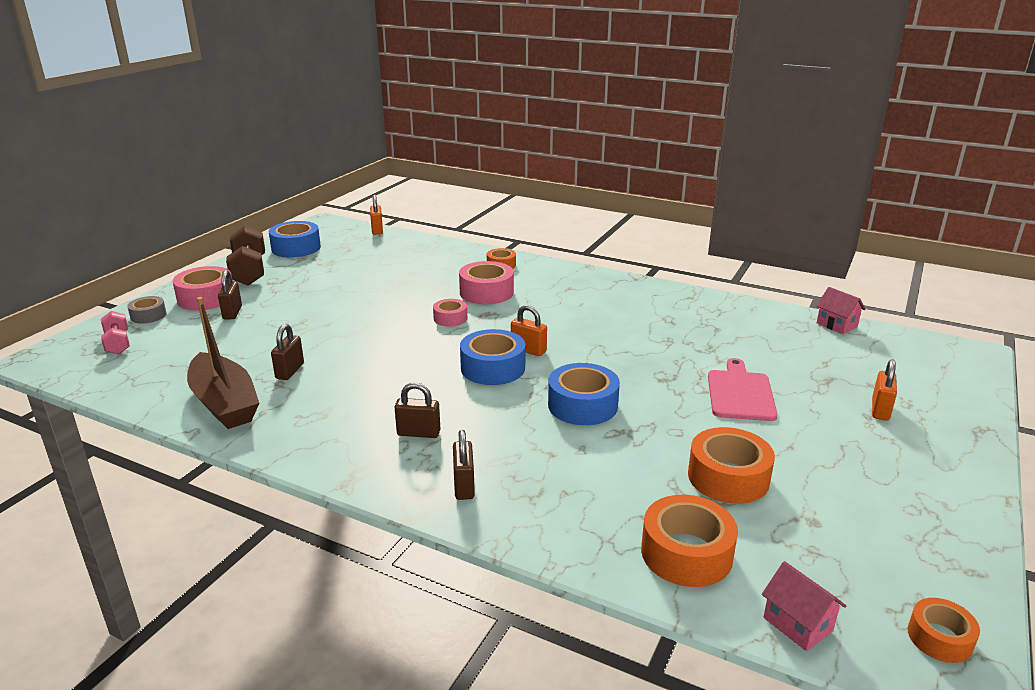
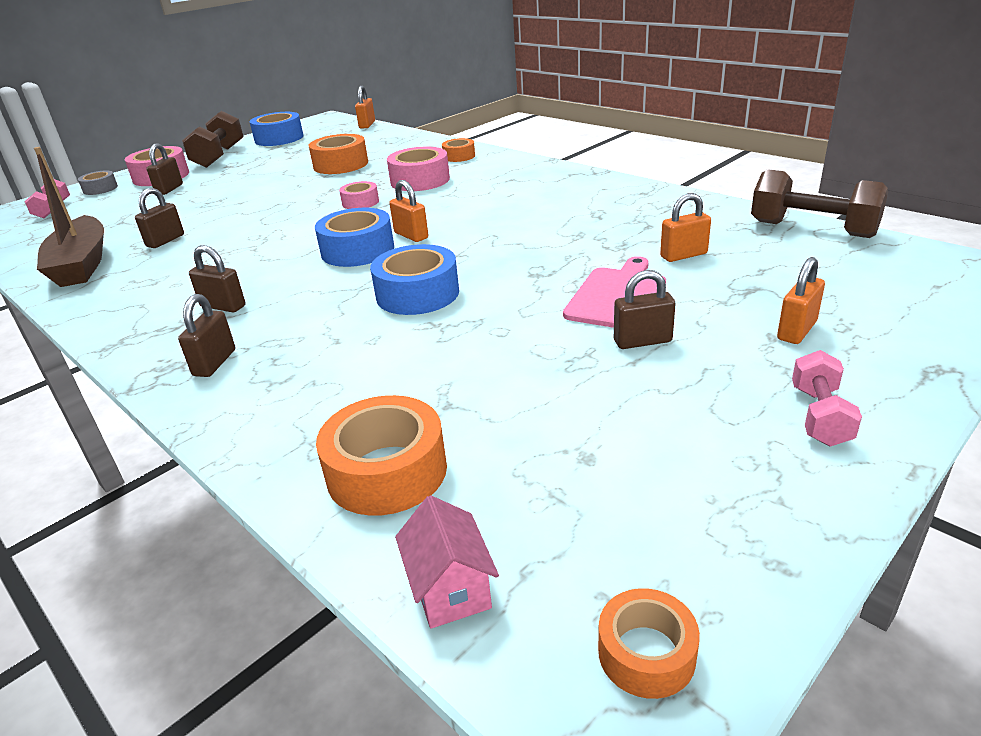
camera: 20 degrees right, 5 degrees up
(728, 477) = (518, 389): orange tape -> orange tape (340, 164)
(762, 354) = (683, 255): none -> orange padlock
(785, 429) = (642, 341): none -> brown padlock
(836, 325) = (812, 229): pink house -> brown dumbbell
(934, 471) = (819, 416): none -> pink dumbbell

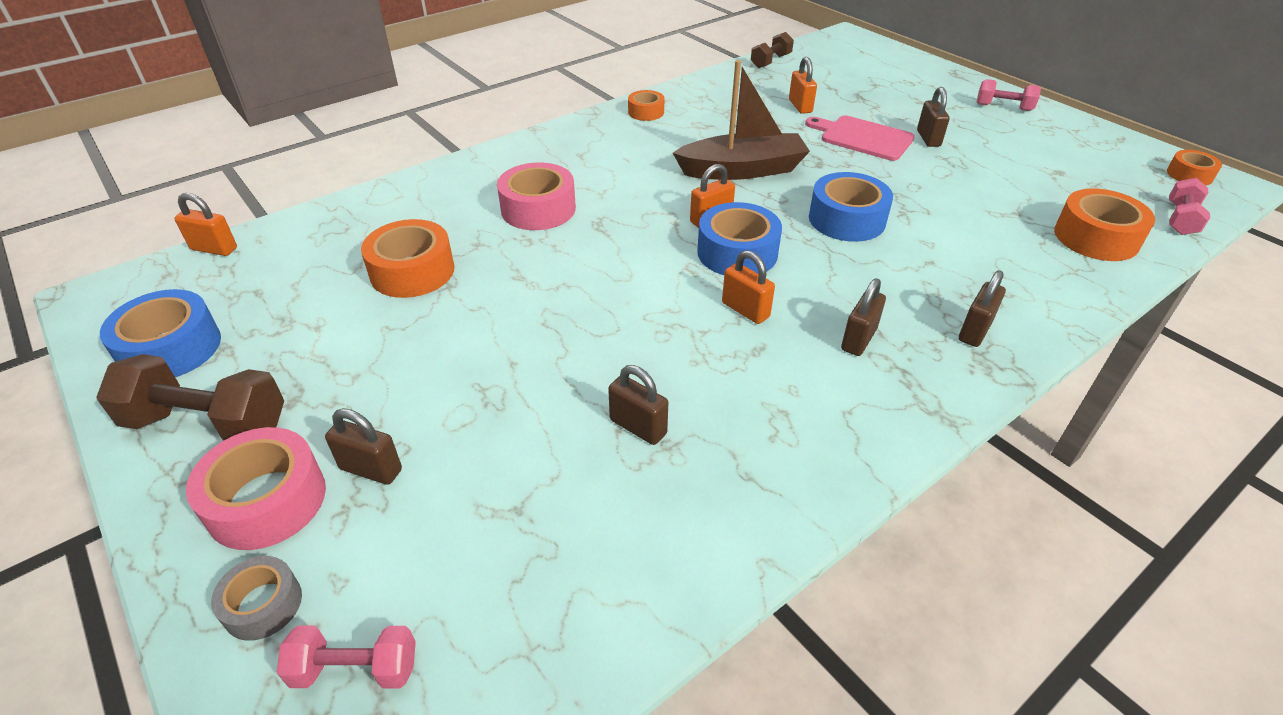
camera: 85 degrees left, 10 degrees up
(82, 264) = (697, 516): brown boat -> brown boat (742, 170)
(215, 363) = (974, 331): brown padlock -> brown padlock turned 75 degrees counterclockwise
(360, 202) = (588, 252): pink tape -> none
(450, 589) = (1180, 219): pink house -> pink dumbbell
(459, 156) = (469, 179): orange tape -> orange tape (646, 112)
(796, 331) = (914, 94): orange padlock -> orange padlock (745, 310)
(812, 229) = (770, 61): brown dumbbell -> brown dumbbell, size x0.59

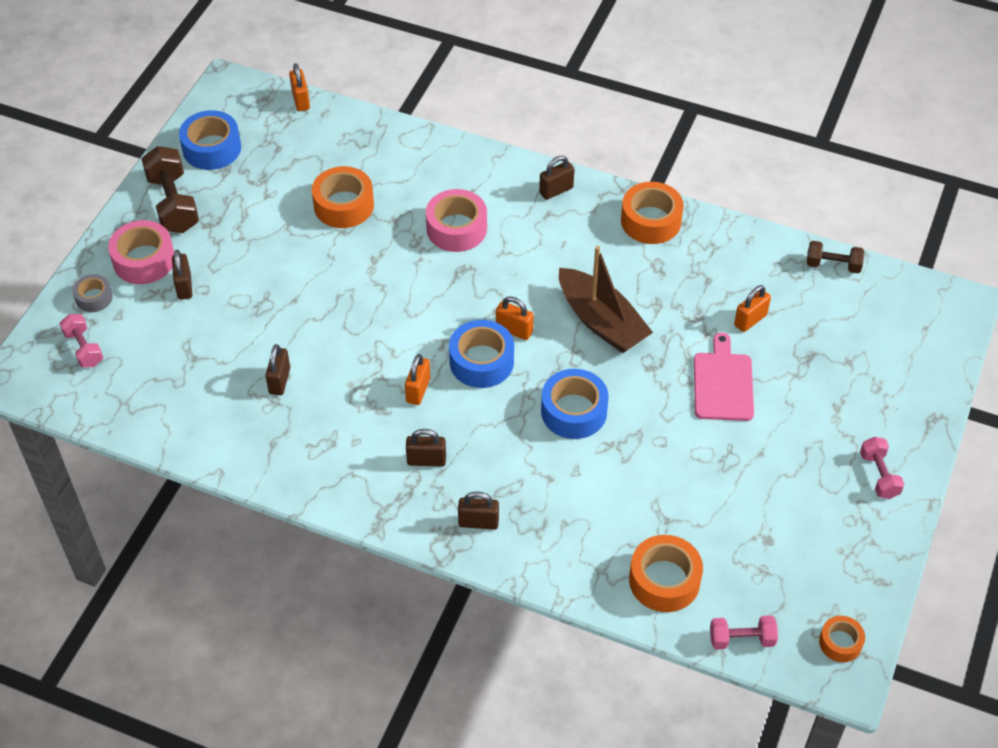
camera: 60 degrees right, 10 degrees up
(646, 112) = (651, 221): orange tape -> orange tape, size x1.71
(928, 138) = (759, 431): brown padlock -> brown padlock (556, 190)

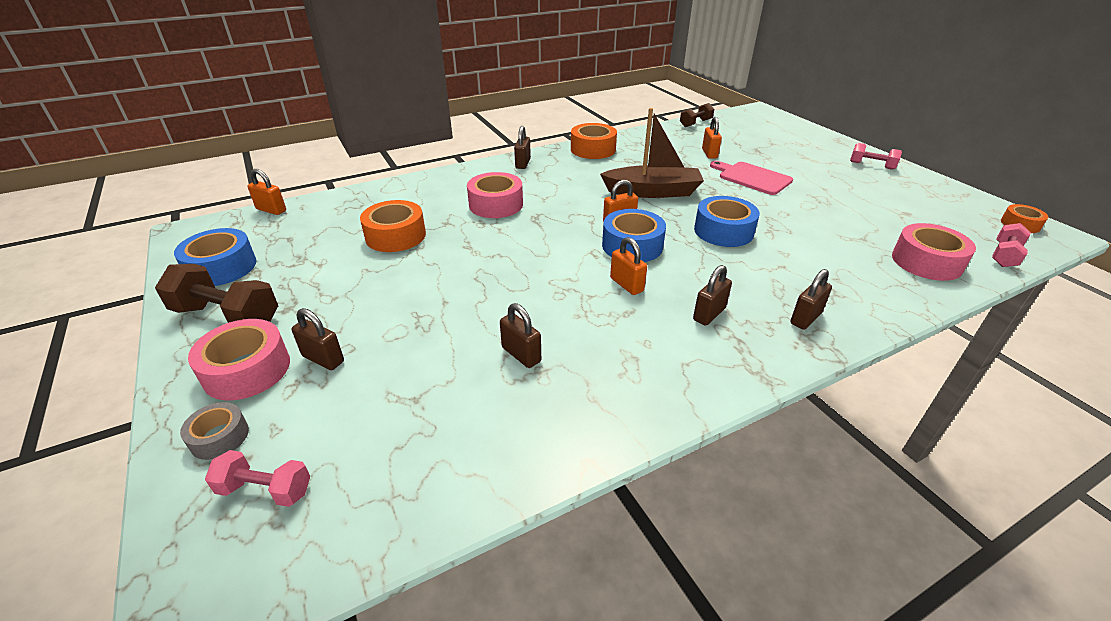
camera: 50 degrees left, 15 degrees down
(664, 580) = (926, 262): orange tape -> pink tape

